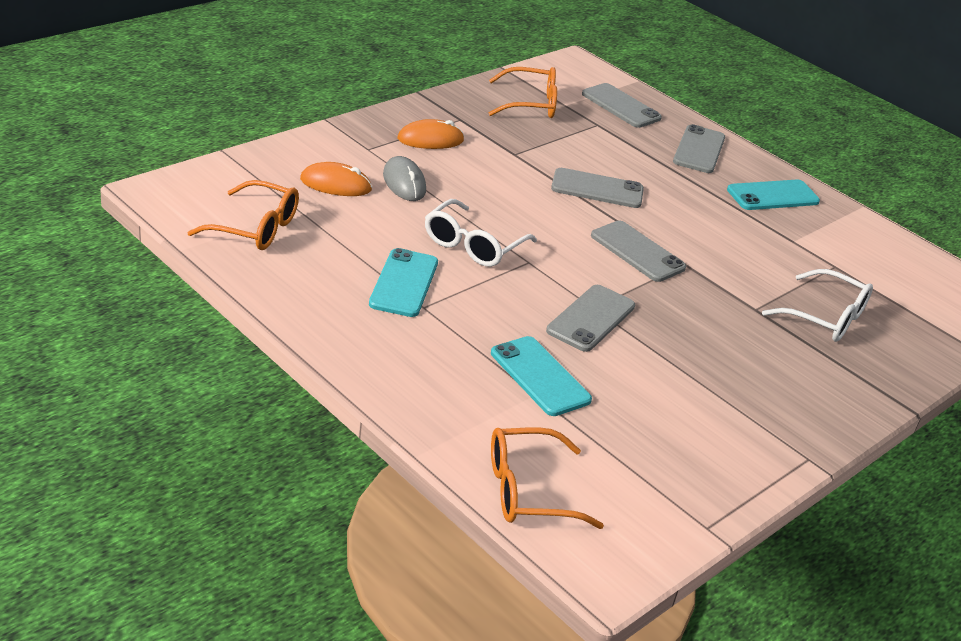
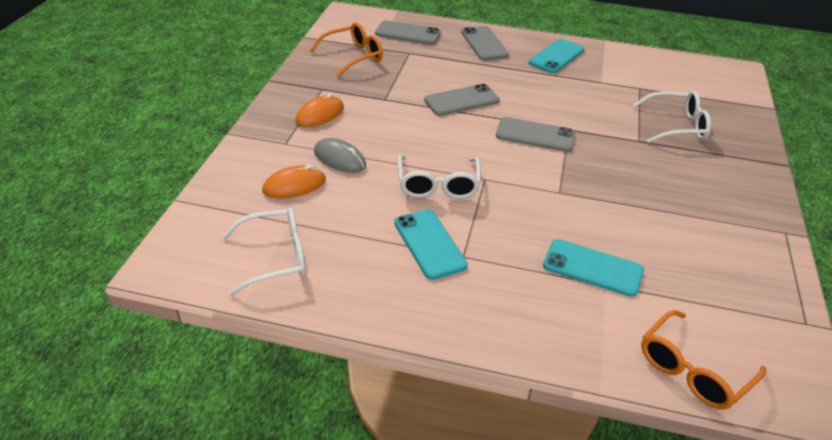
camera: 30 degrees left, 5 degrees up
(256, 228) = (276, 258): orange glasses -> white glasses
(591, 318) = (568, 202): grey phone -> none

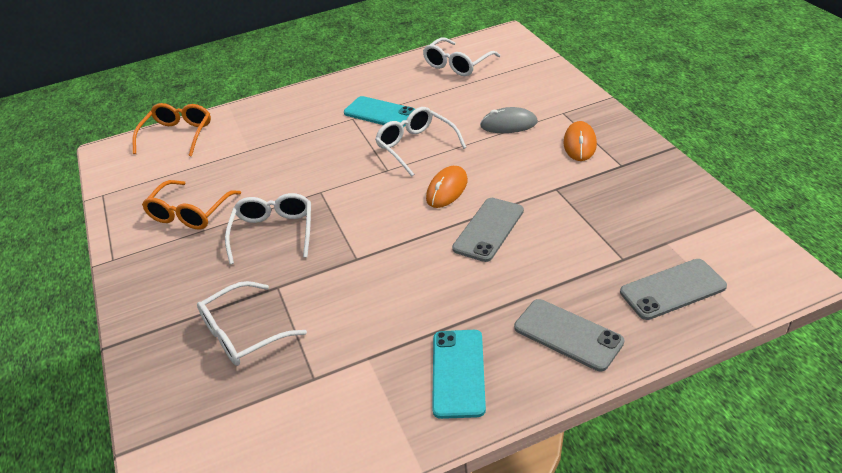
camera: 150 degrees right, 0 degrees up
(294, 185) = (508, 95): orange mouse -> orange mouse (447, 189)
(353, 56) = (663, 216): orange glasses -> orange glasses (190, 214)
(535, 135) = (382, 232): grey phone -> none
(593, 268) = (262, 154): turquoise phone -> none
(622, 179) = (274, 232): none -> white glasses

